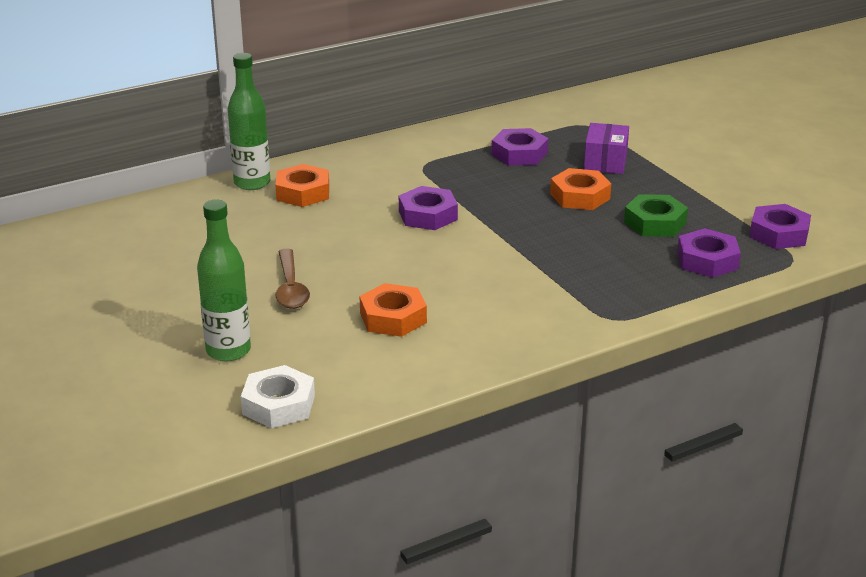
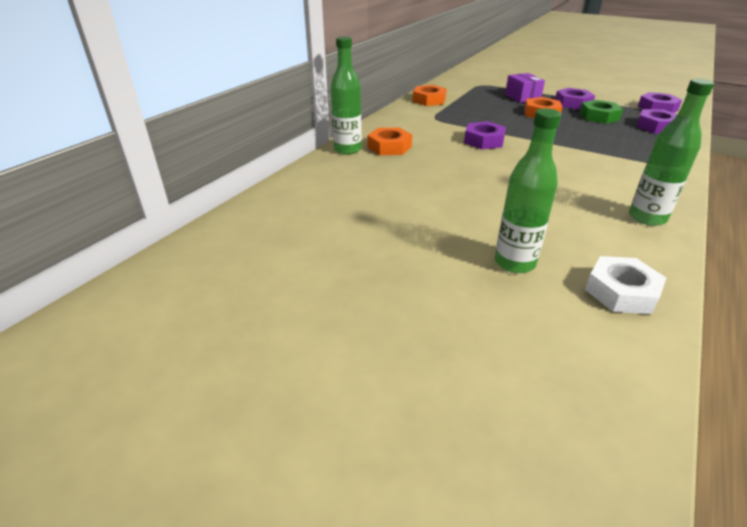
camera: 30 degrees left, 5 degrees up
(291, 288) = (479, 204): brown spoon -> none
(393, 318) = (574, 202): orange nut -> orange nut (429, 100)
(439, 358) = (647, 218): none -> green bottle
(519, 154) = (475, 102): purple nut -> purple nut (573, 103)

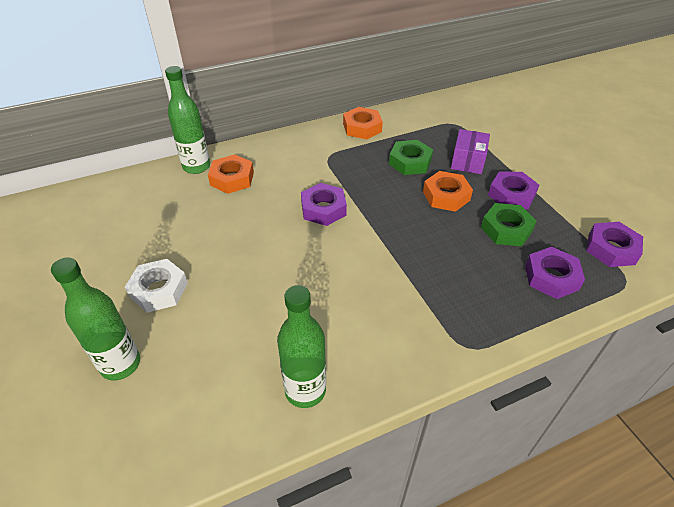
camera: 35 degrees right, 10 degrees up
(491, 106) = (410, 162): none -> green nut
(621, 292) = (143, 448): white nut -> white nut (159, 290)

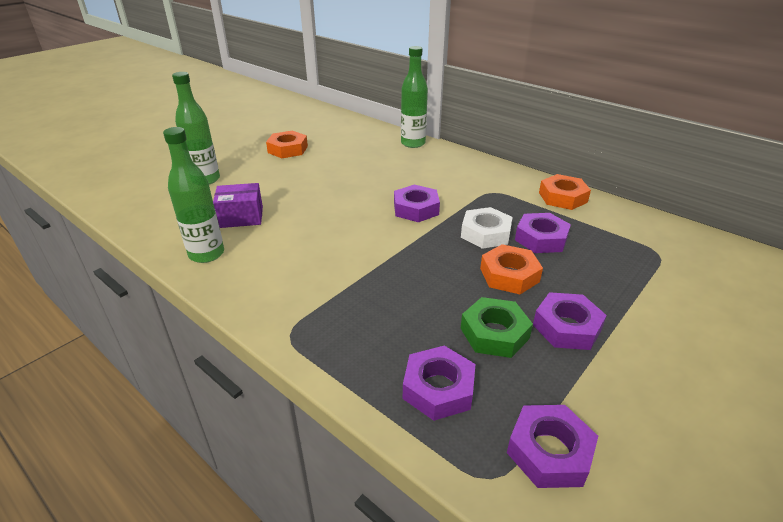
camera: 65 degrees right, 10 degrees down
(159, 290) = (274, 171): white nut -> white nut (485, 233)
(232, 179) = (413, 160): orange nut -> orange nut (288, 149)
(410, 162) = (541, 238): green nut -> purple nut
(468, 161) = (593, 278): purple box -> purple box (241, 217)

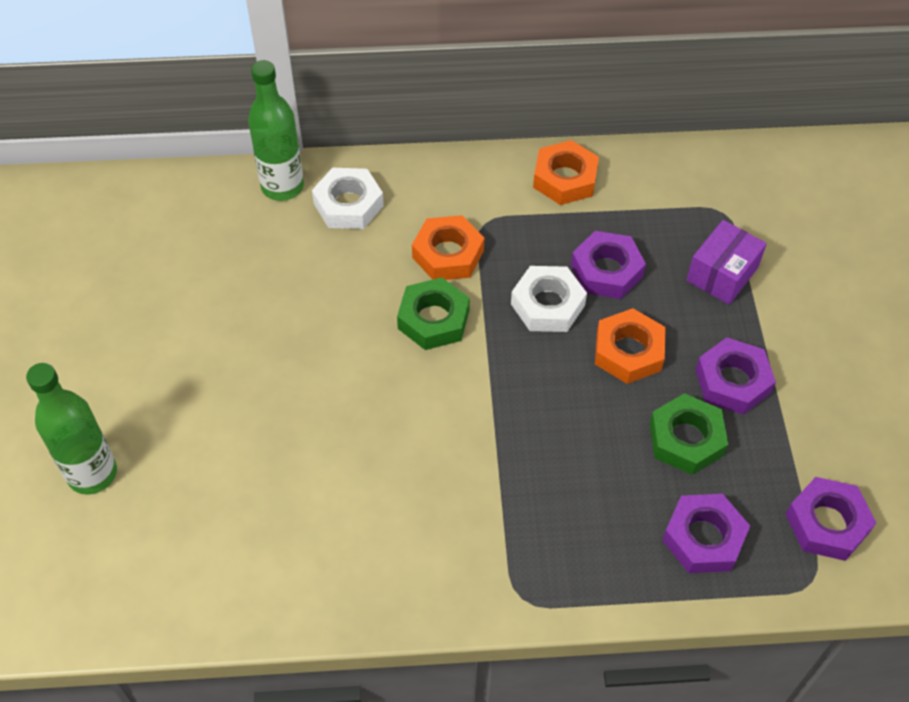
camera: 45 degrees left, 20 degrees up
(206, 254) = (292, 583): green bottle -> none
(241, 217) = (246, 497): purple box -> purple box (722, 274)
(288, 149) = (120, 324): orange nut -> orange nut (448, 254)
(416, 209) = (433, 319): purple nut -> green nut
(433, 159) = (348, 204): none -> white nut

